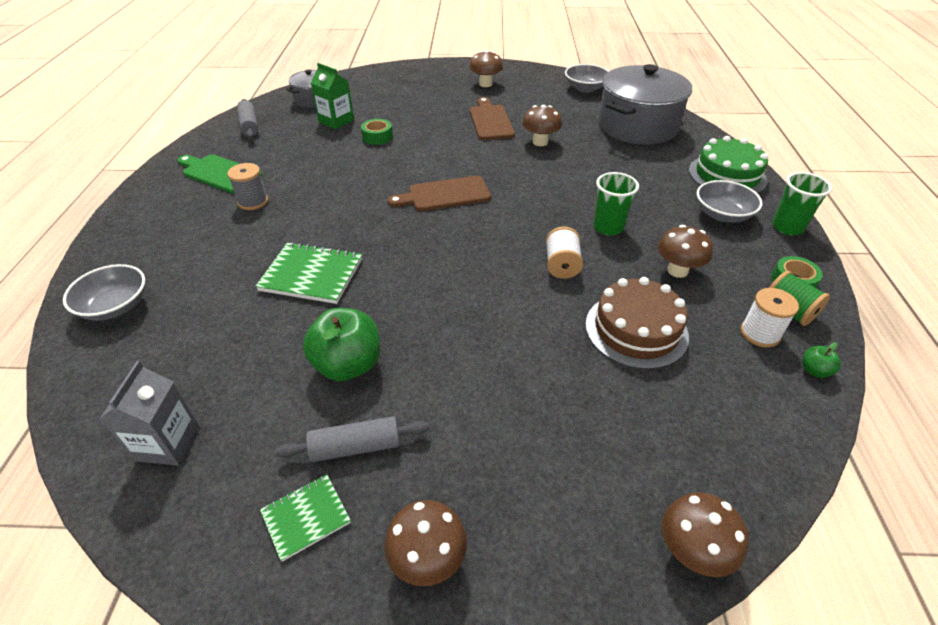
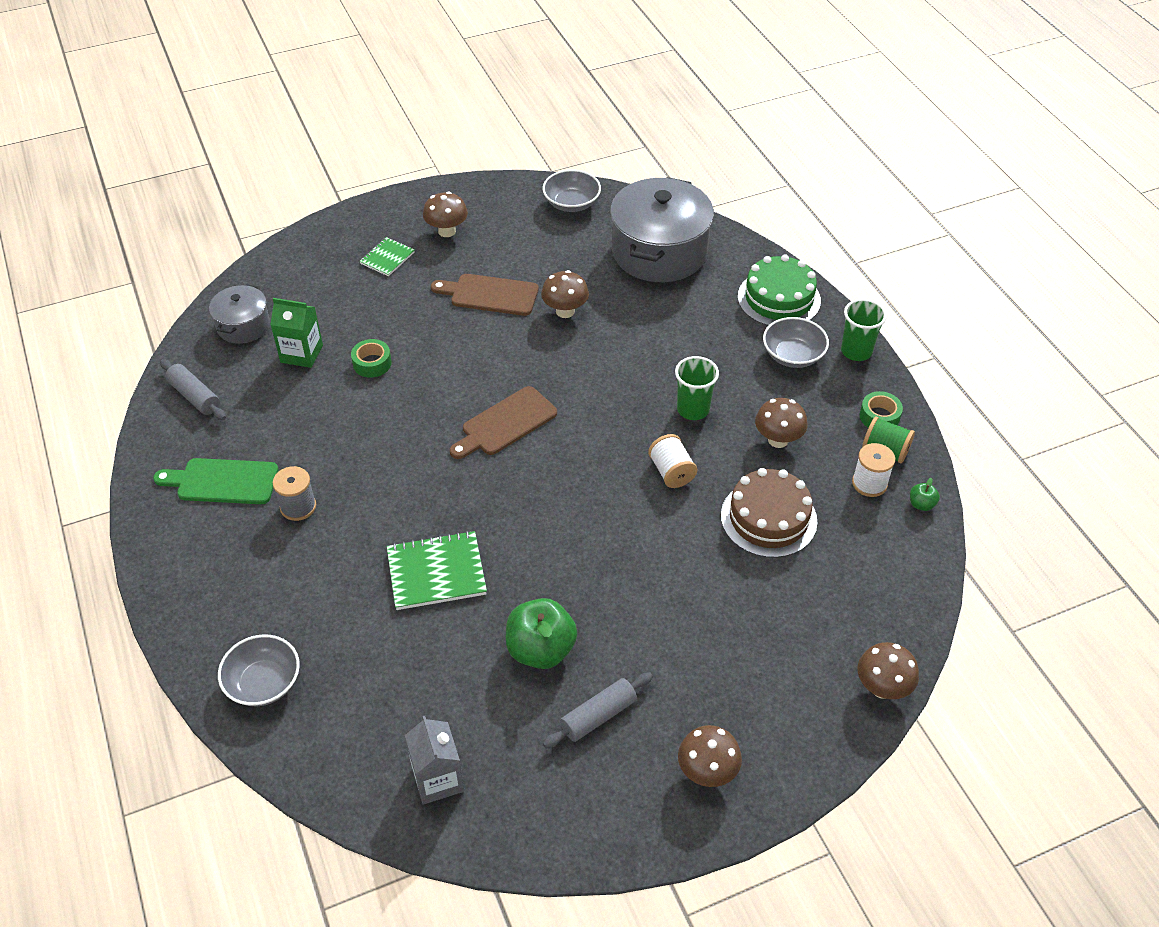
camera: 25 degrees left, 5 degrees up
(306, 517) = (598, 783): green notebook -> green notebook (387, 258)
(490, 121) = (490, 295): brown cutting board -> brown cutting board turned 45 degrees counterclockwise

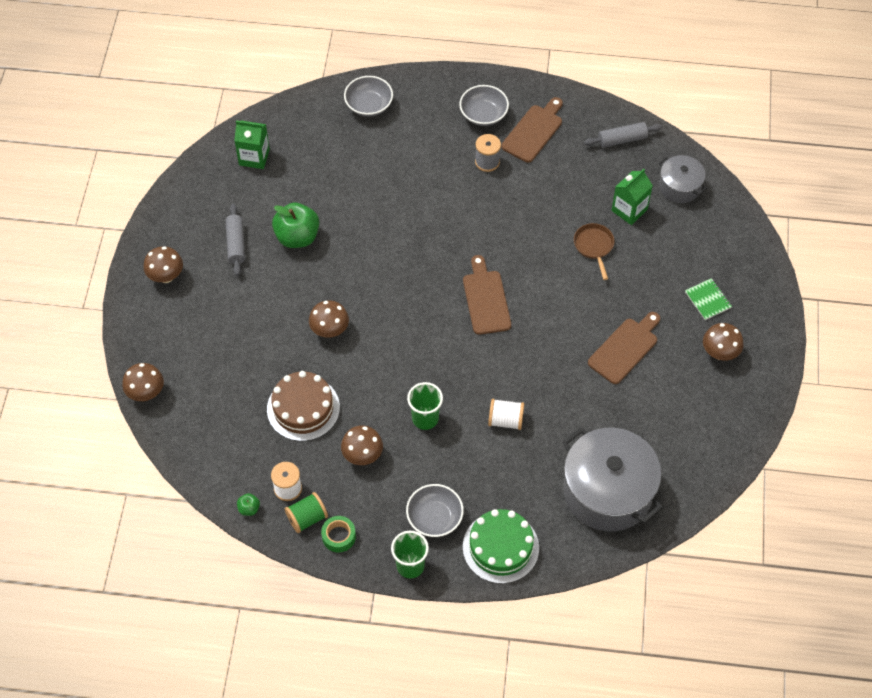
camera: 120 degrees right, 10 degrees up
(223, 481) = (533, 131): green cutting board -> brown cutting board
(372, 363) = (594, 246): green tape -> brown pan
(436, 572) = (388, 210): green notebook -> none
(438, 779) = (254, 157): grey carton -> green carton
(565, 311) = (576, 389): brown mushroom -> brown mushroom (330, 330)
(571, 203) = (707, 459): grey bowl -> grey bowl (483, 114)
(671, 472) = (379, 374): white spool -> white spool (505, 420)

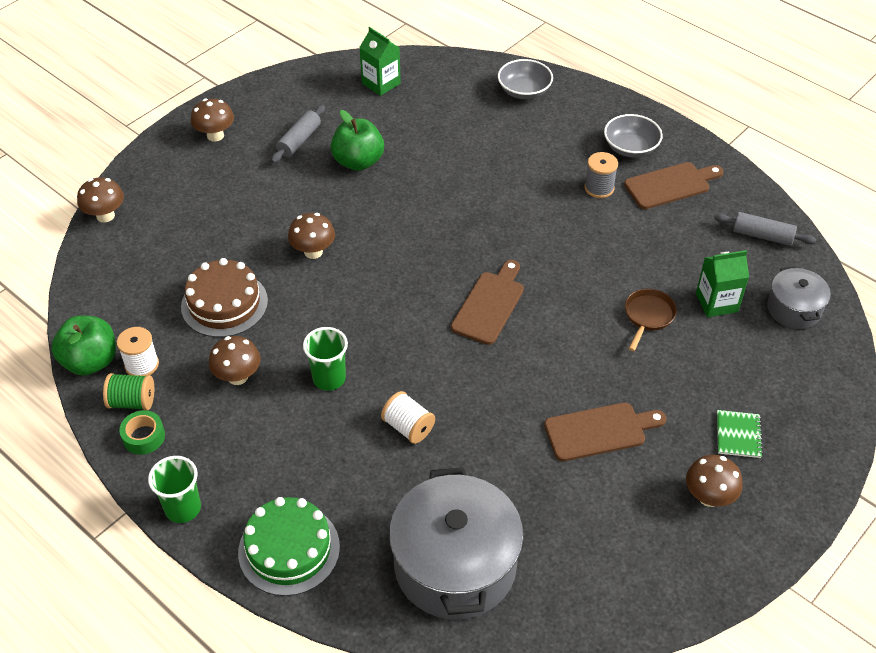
camera: 35 degrees right, 10 degrees down
(249, 508) = (90, 361): green apple -> green apple, size x2.24
(434, 517) = (250, 477): grey bowl -> none

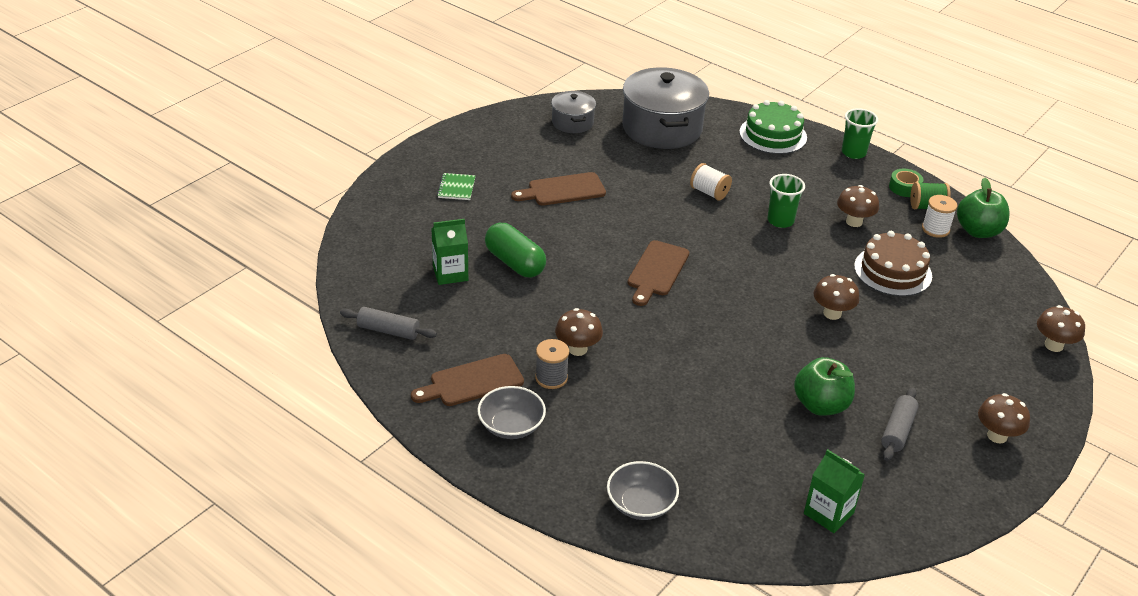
camera: 175 degrees right, 10 degrees down
(648, 316) = (515, 263): brown pan -> green capsule
(709, 497) = (487, 157): brown mushroom -> brown mushroom (577, 349)
(794, 309) = (381, 269): grey pot -> grey pot (572, 122)

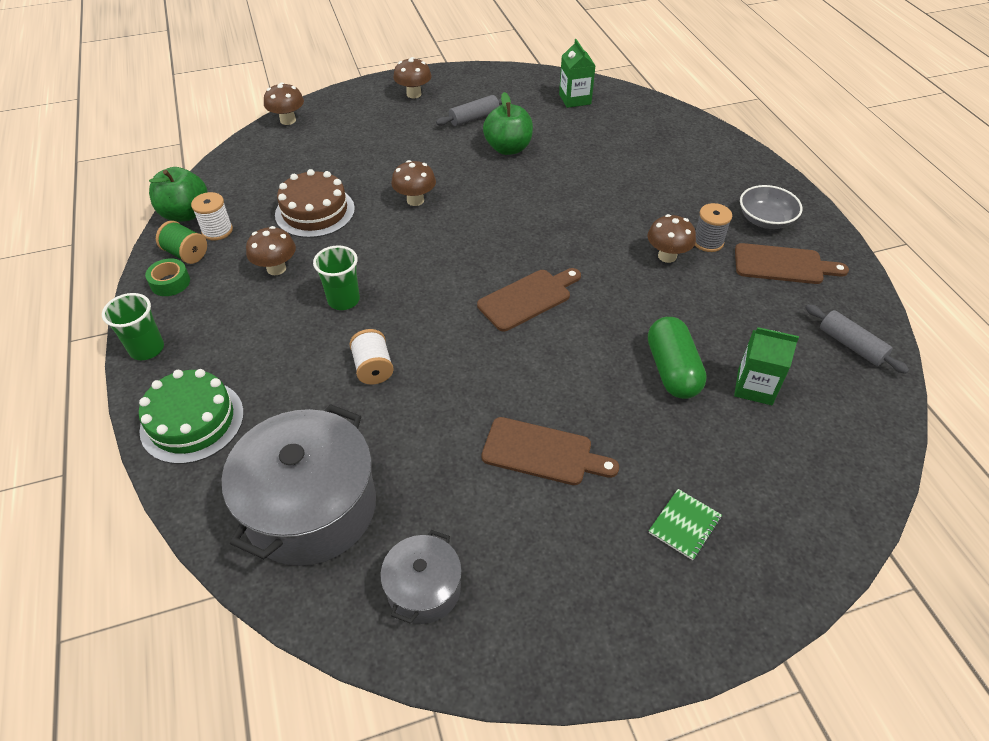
camera: 145 degrees left, 10 degrees up
(641, 504) = (696, 143): grey bowl -> none

